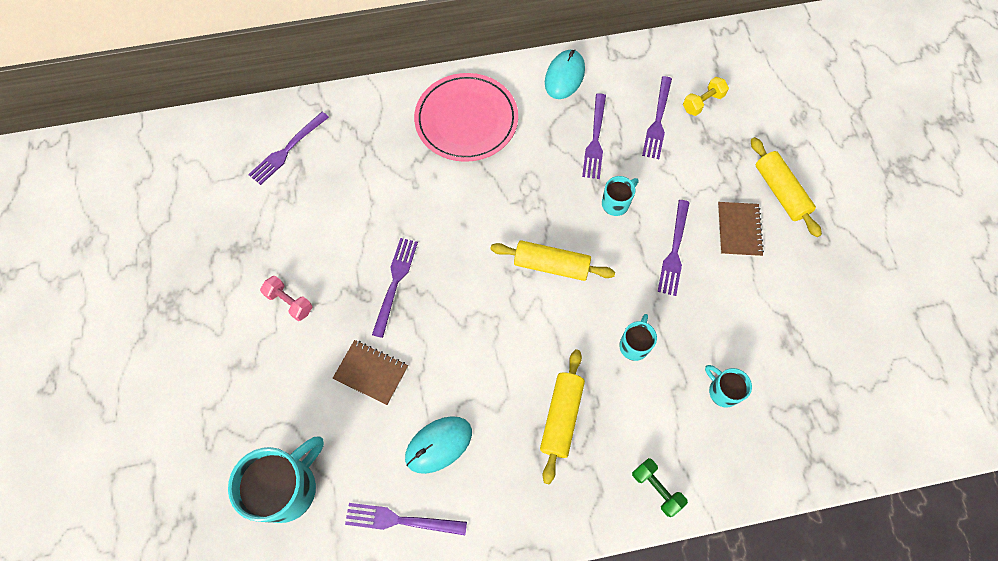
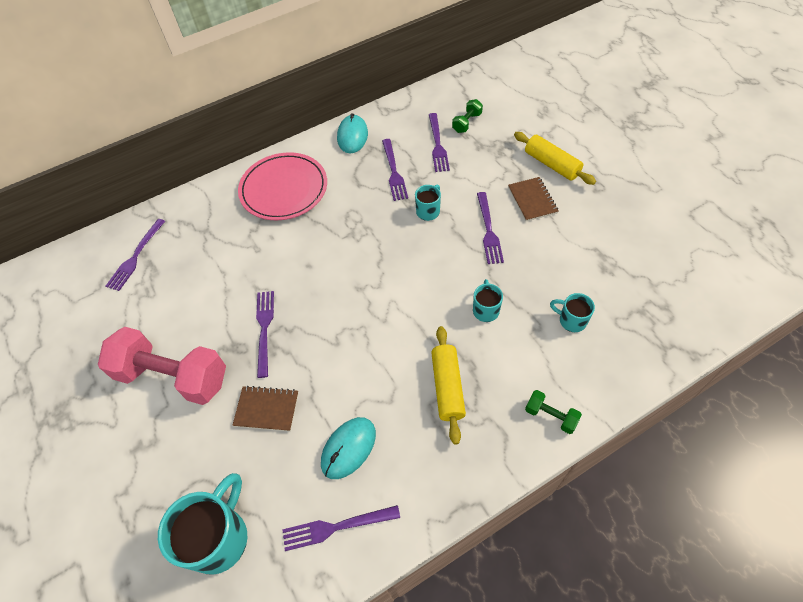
camera: 15 degrees left, 10 degrees down
(289, 302) = (173, 376): pink dumbbell -> pink dumbbell, size x2.34
(551, 265) = (393, 272): yellow rolling pin -> none
(702, 102) = (467, 123): yellow dumbbell -> green dumbbell

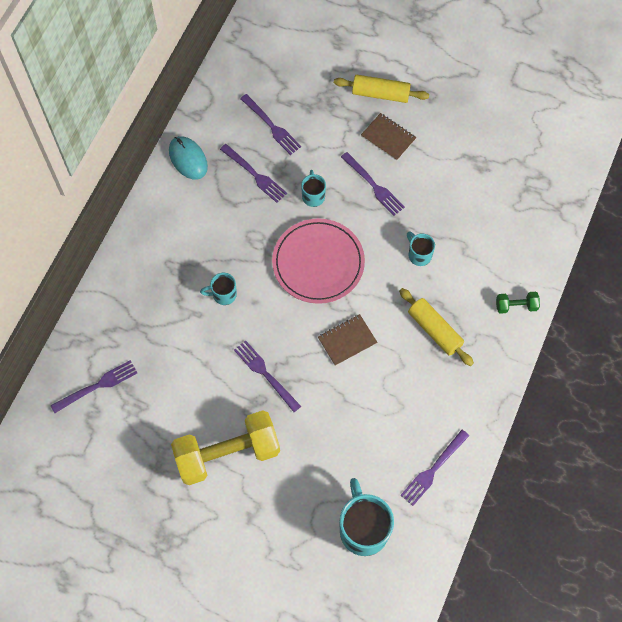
camera: 40 degrees left, 10 degrees up
(135, 257) = (97, 385): purple fork -> purple fork turned 105 degrees counterclockwise
(173, 376) = (227, 453): pink dumbbell -> yellow dumbbell
(267, 409) = (320, 429): brown notebook -> brown notebook (347, 340)
(284, 189) = (172, 247): pink plate -> pink plate (318, 263)
(348, 448) = (400, 416): turquoise mouse -> none
(467, 123) = (280, 89): green dumbbell -> none
(571, 320) = (484, 226): turquoise mug -> turquoise mug (223, 294)

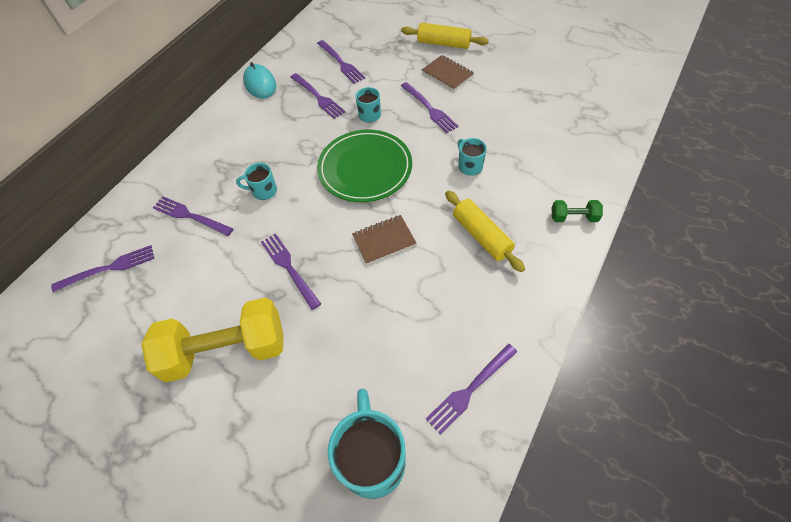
camera: 10 degrees right, 10 degrees down
(158, 326) = (190, 216): none -> purple fork
(318, 263) = (365, 168): pink plate -> green plate

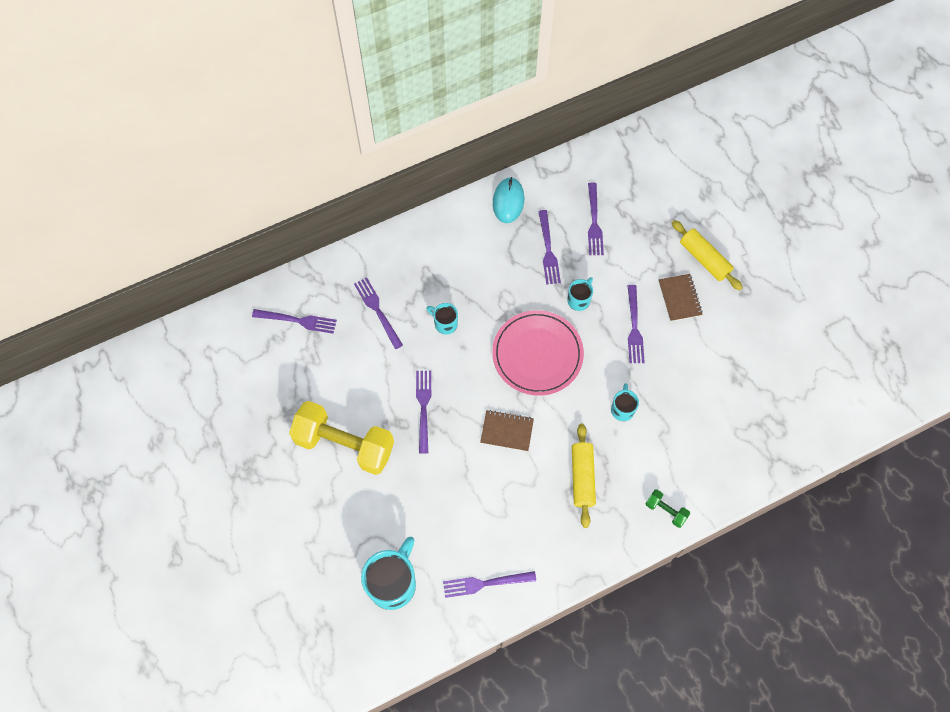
camera: 30 degrees right, 10 degrees up
(365, 168) = (537, 354): green plate -> pink plate

